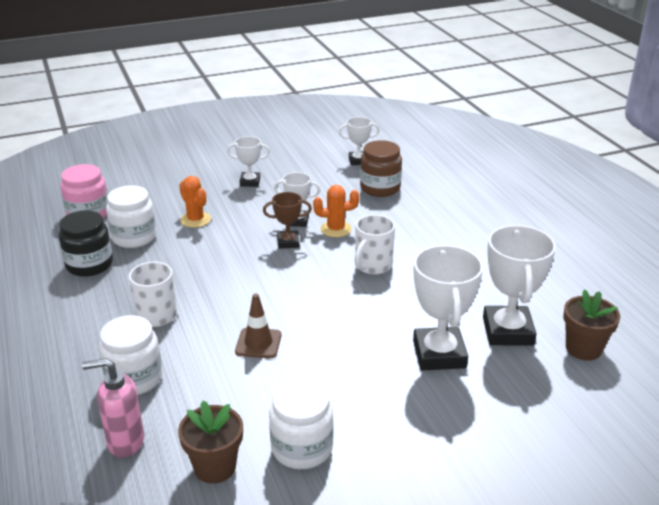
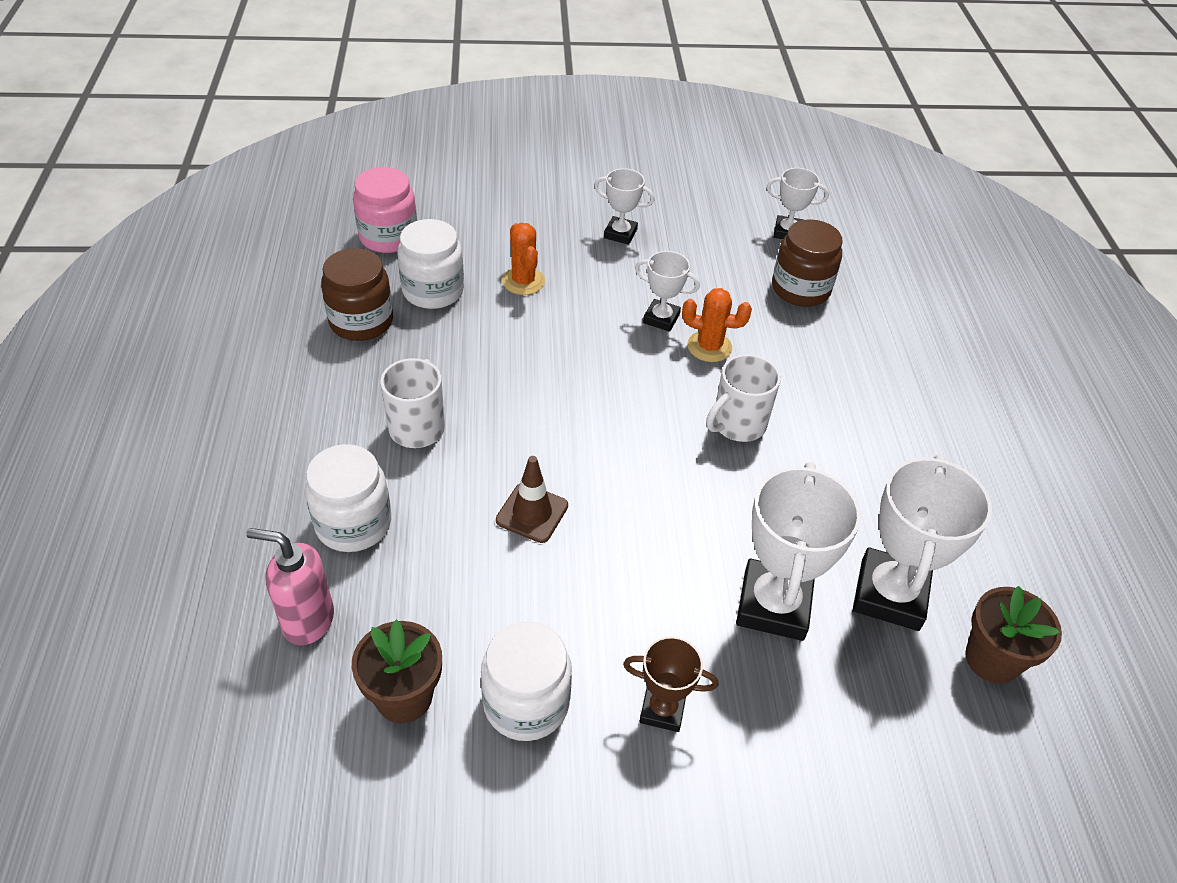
camera: 15 degrees right, 15 degrees up
(89, 264) = (361, 321): black jar -> brown jar
(288, 242) = (634, 352): brown trophy -> brown trophy (662, 709)

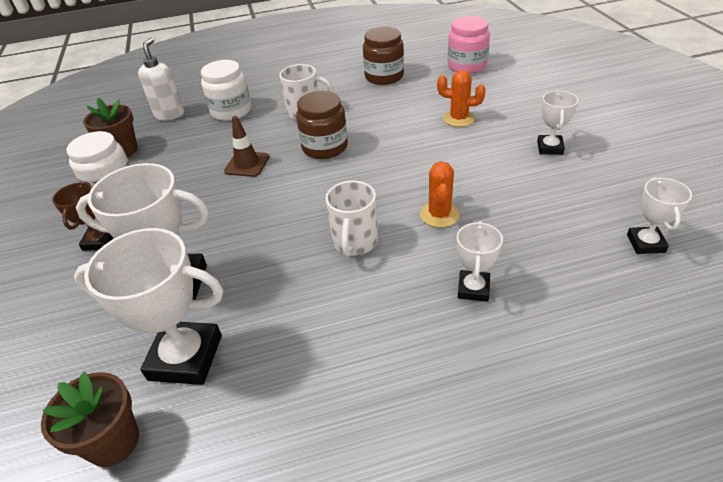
camera: 85 degrees right, 5 degrees down
(307, 621) = (169, 114): pink soap dispenser -> white soap dispenser
(433, 291) = (426, 90): white jar -> none
(523, 281) = (459, 118): orange cactus -> orange cactus turned 45 degrees clockwise
(661, 318) = (458, 185): white trophy -> white trophy (473, 289)
(737, 424) = (354, 242): white mug -> white mug turned 120 degrees counterclockwise
(800, 289) = (558, 262): brown jar -> brown jar (325, 147)

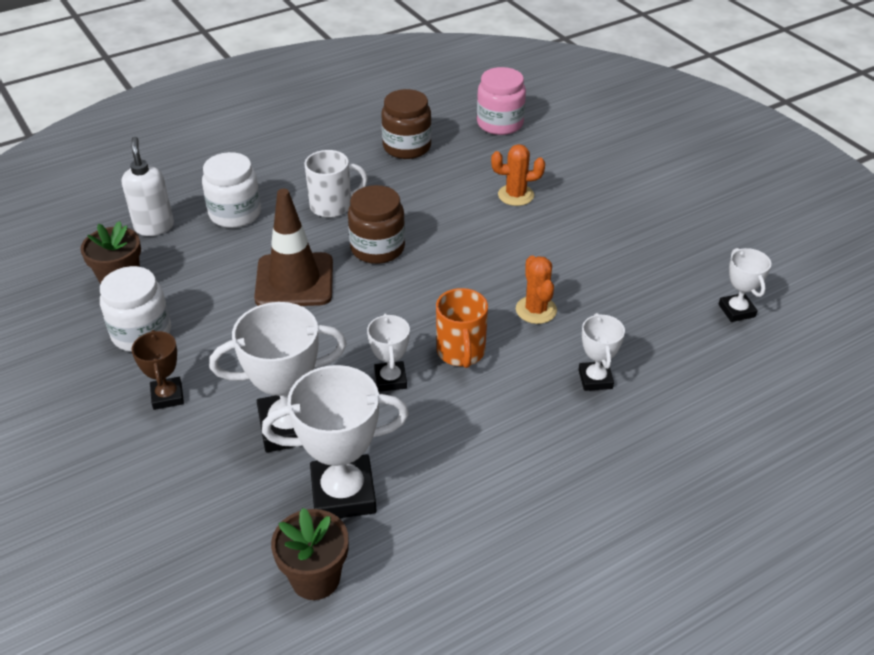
camera: 20 degrees left, 0 degrees up
(247, 164) = (294, 280): brown traffic cone -> brown traffic cone, size x1.70
(354, 242) = (461, 352): white mug -> orange mug
(550, 148) = (622, 220): white trophy -> white trophy (390, 379)

